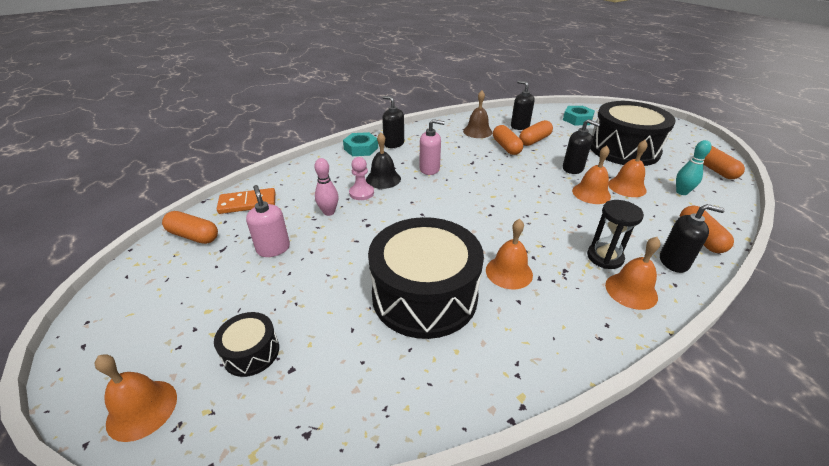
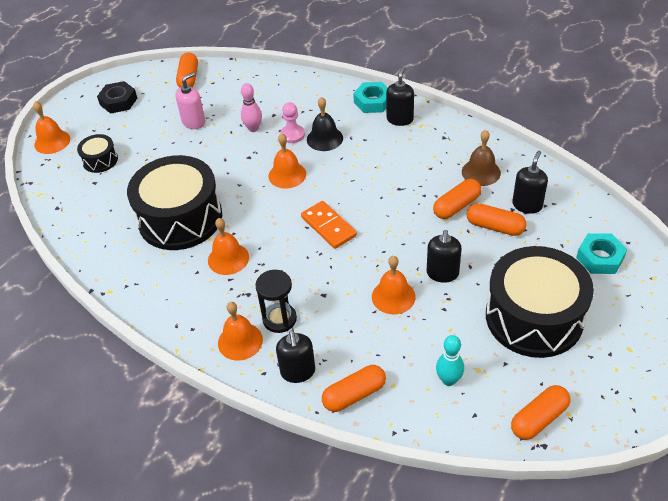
camera: 70 degrees right, 10 degrees up
(152, 306) = (118, 101): none -> black nut
(247, 203) = (241, 81): orange domino -> orange domino (328, 226)
(429, 169) = (364, 162): pink soap dispenser -> none
(627, 187) = (428, 327): orange bell -> orange bell (287, 175)

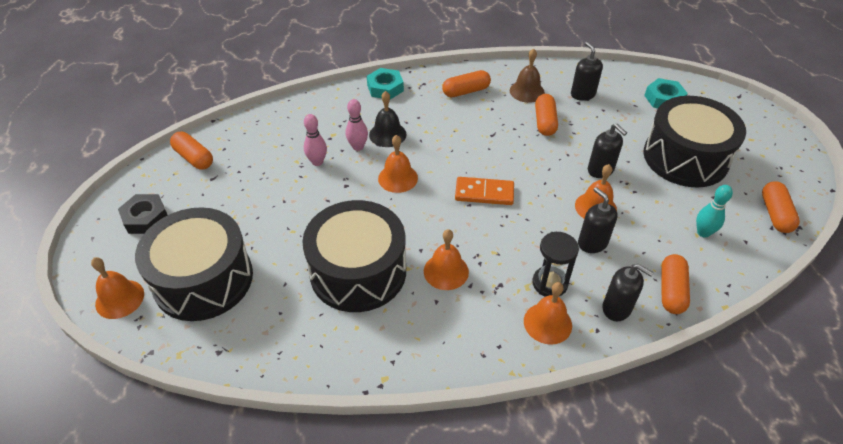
camera: 50 degrees left, 0 degrees up
(100, 160) = (203, 279): black drum -> black drum, size x2.23
(194, 122) = (254, 189): pink soap dispenser -> none
(292, 135) = (358, 147): pink pawn -> pink bowling pin
(400, 119) = (423, 89): black soap dispenser -> black soap dispenser (592, 243)
(495, 227) = (585, 119): orange capsule -> orange capsule (466, 91)

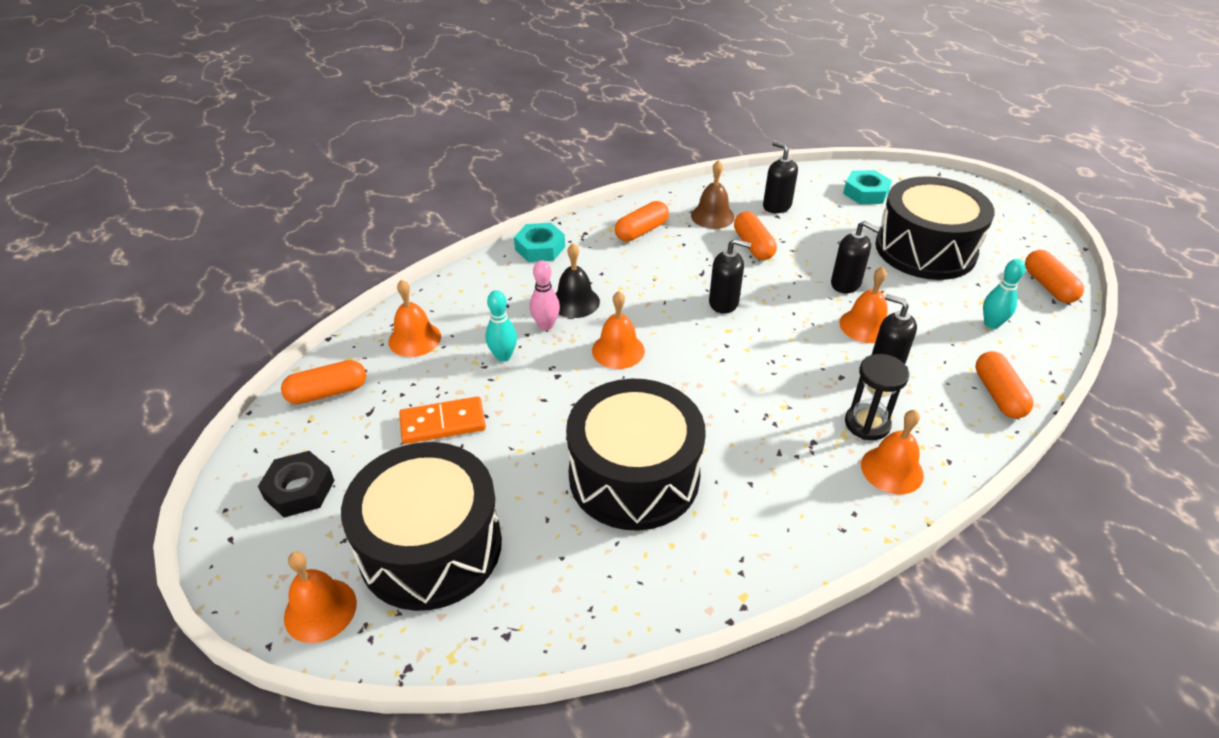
camera: 20 degrees left, 5 degrees down
(194, 158) = (327, 392): orange capsule -> orange capsule turned 45 degrees counterclockwise
(317, 162) = (503, 356): pink bowling pin -> turquoise bowling pin
(446, 271) = (741, 444): orange bell -> orange bell (414, 339)
(484, 193) = (732, 341): orange domino -> orange domino (443, 423)
(617, 308) = (955, 430): black soap dispenser -> black soap dispenser (724, 303)

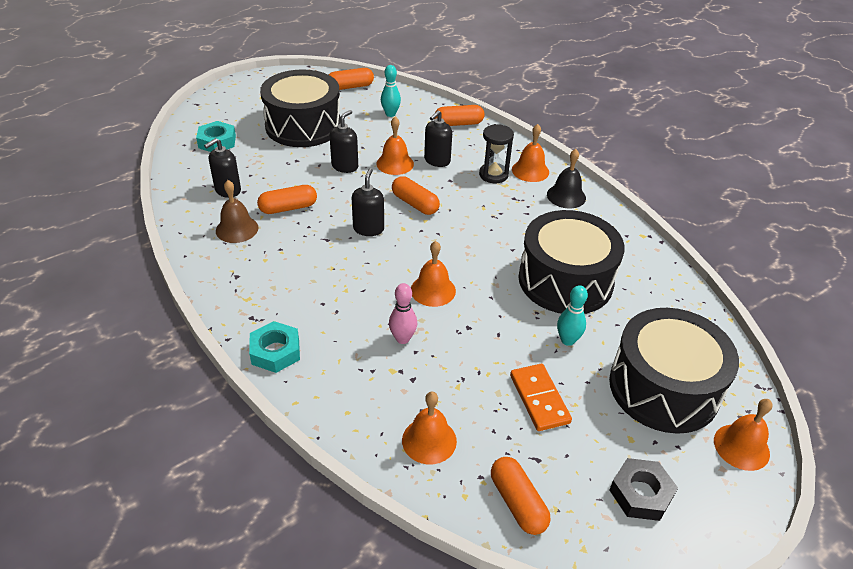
camera: 95 degrees left, 0 degrees up
(503, 356) = (448, 365): turquoise bowling pin -> turquoise bowling pin (567, 340)
(575, 302) = (367, 320): black bell -> black bell (566, 196)
(641, 231) = (255, 276): orange capsule -> orange capsule (415, 204)

